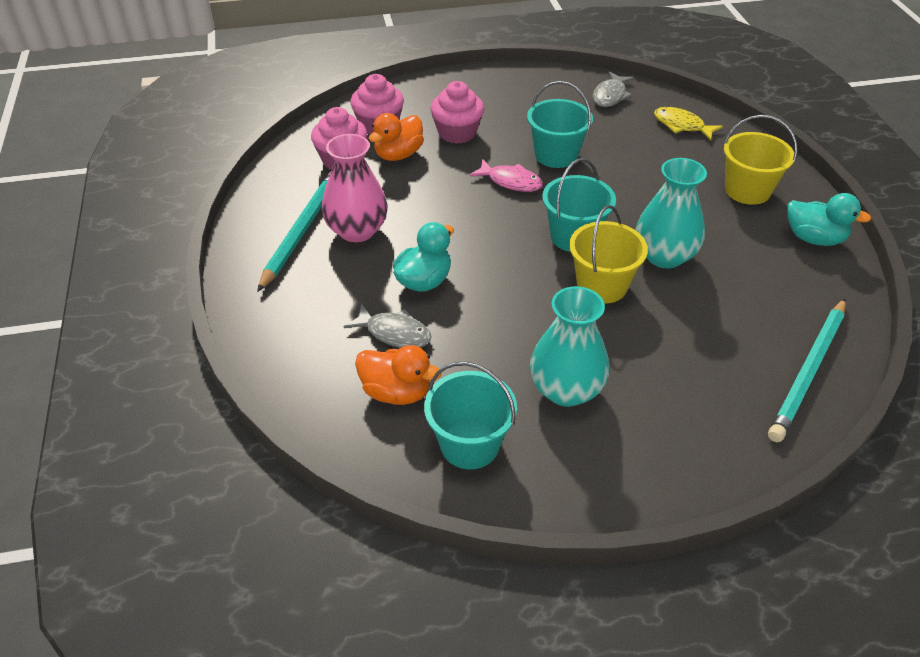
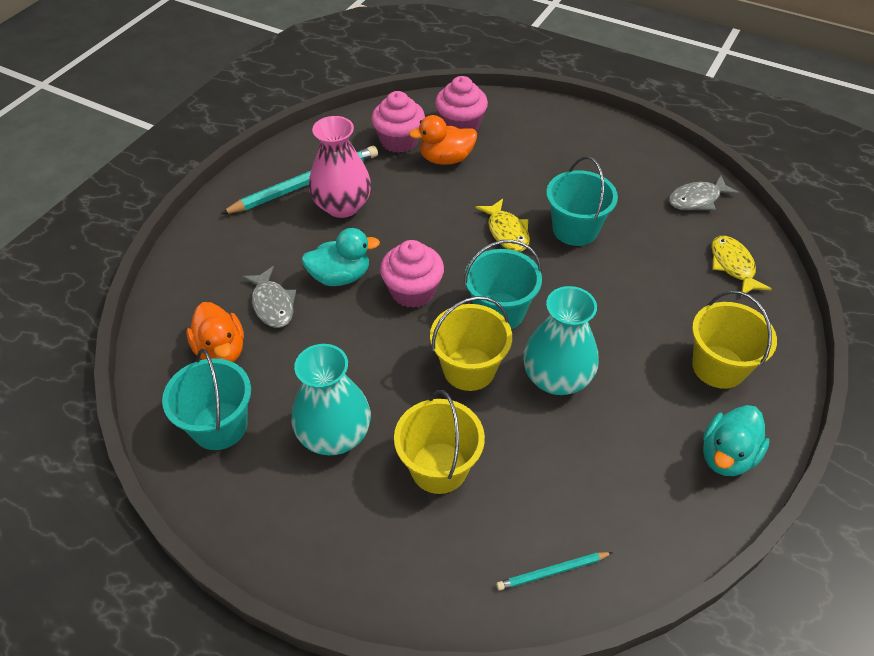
camera: 40 degrees right, 5 degrees up
(457, 133) = (515, 164): pink cupcake -> pink cupcake (412, 291)
(511, 182) = (506, 232): pink fish -> yellow fish
(664, 360) = (439, 468): none -> yellow bucket
(809, 371) = (552, 572): turquoise pencil -> turquoise pencil, size x0.49
(814, 238) = (727, 455): turquoise duck -> turquoise duck turned 60 degrees clockwise

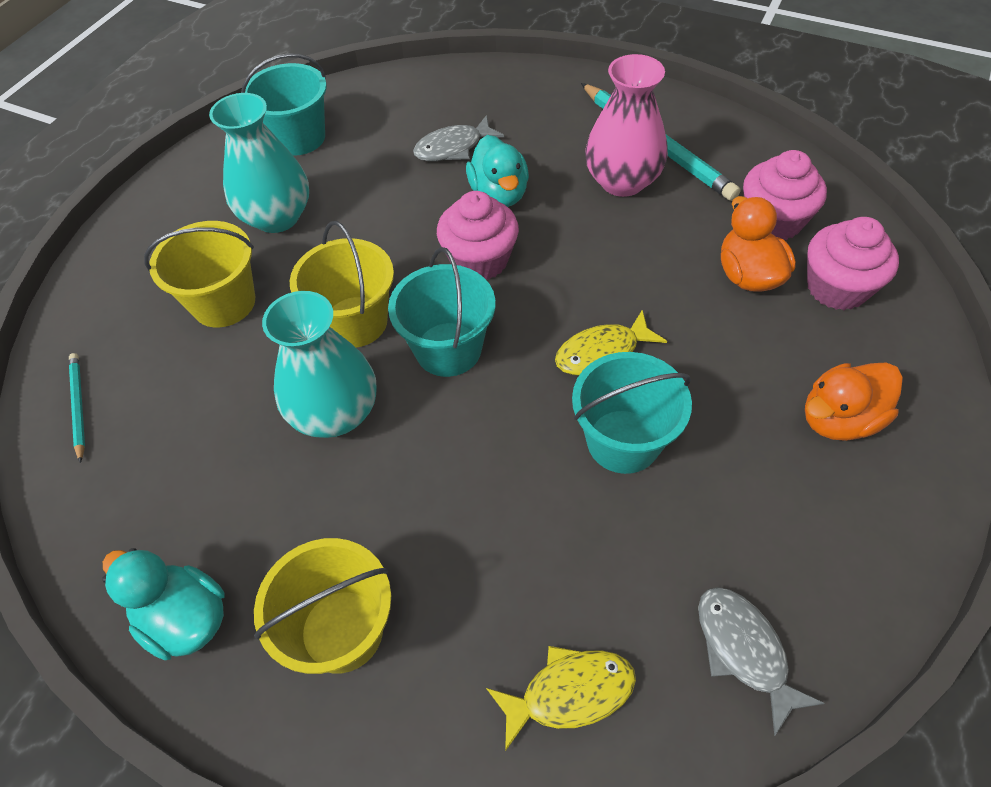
camera: 90 degrees right, 5 degrees up
(221, 351) = (389, 123): orange duck -> orange duck (839, 419)

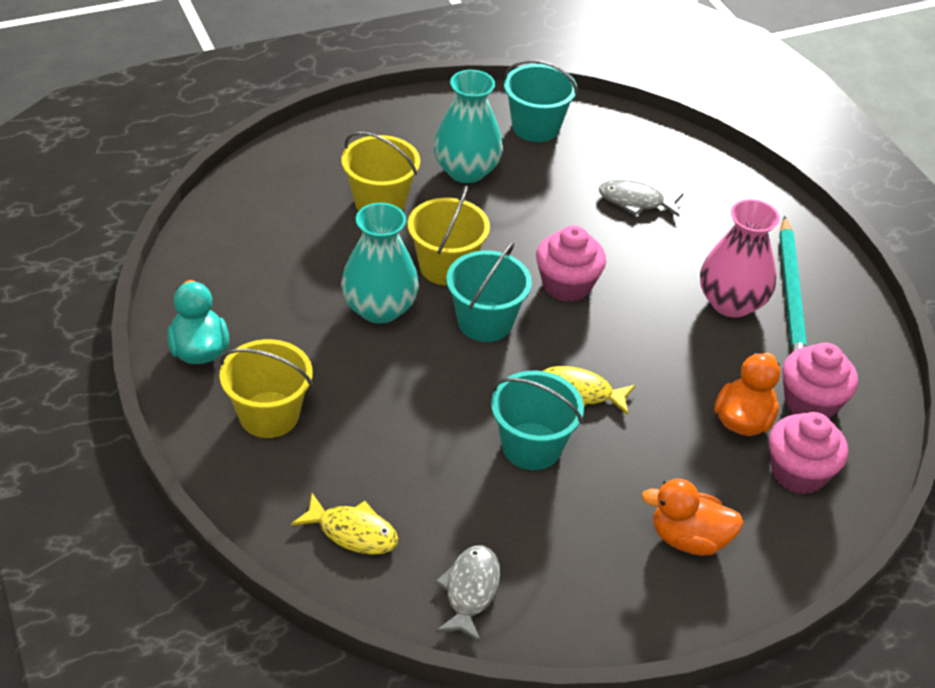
camera: 35 degrees right, 10 degrees down
(78, 406) = (245, 205): turquoise pencil -> none
(499, 194) = (630, 253): turquoise duck -> none

